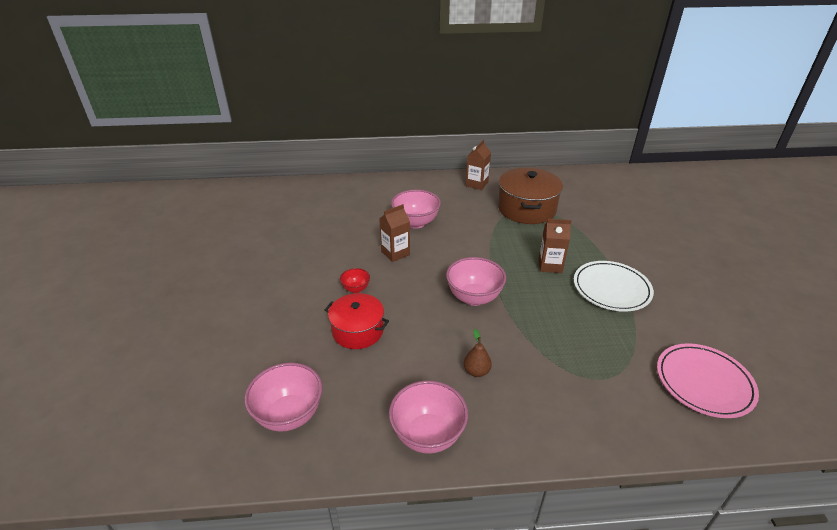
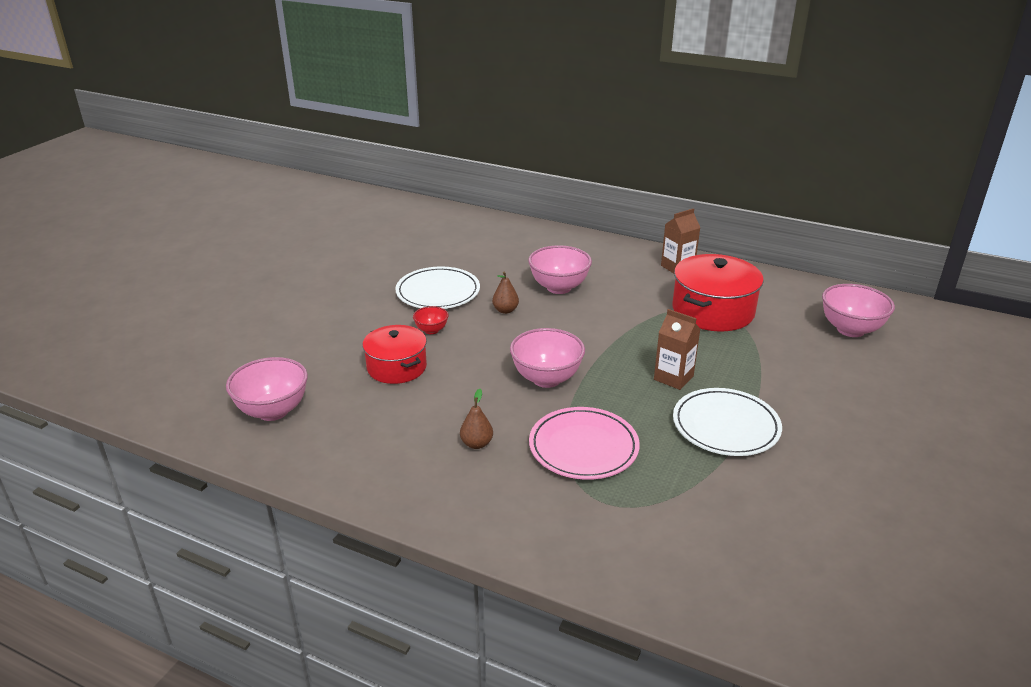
camera: 30 degrees right, 5 degrees down
(331, 255) = (438, 292): none -> white plate
(395, 253) = (505, 310): brown carton -> brown pear
(428, 435) = (374, 475): pink bowl -> pink bowl (850, 330)
(526, 209) = (713, 311): brown pot -> red pot
(704, 382) = (731, 556): pink plate -> pink plate (583, 447)

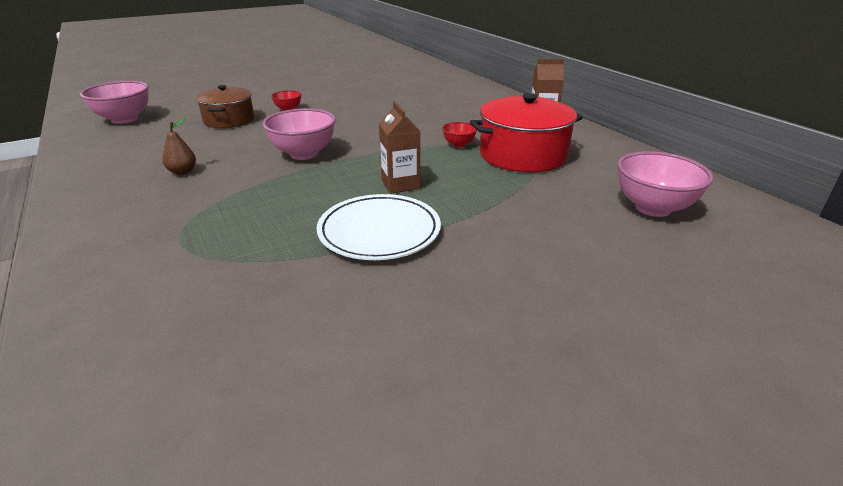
camera: 35 degrees right, 0 degrees up
(396, 367) = (229, 120): red pot -> brown pot
(438, 292) = (332, 94): white plate -> none
(505, 310) = (356, 112): brown pear -> none
(559, 287) = (419, 111): pink bowl -> none
(583, 447) = (241, 200): pink plate -> none
(652, 318) = (458, 145): none -> red bowl

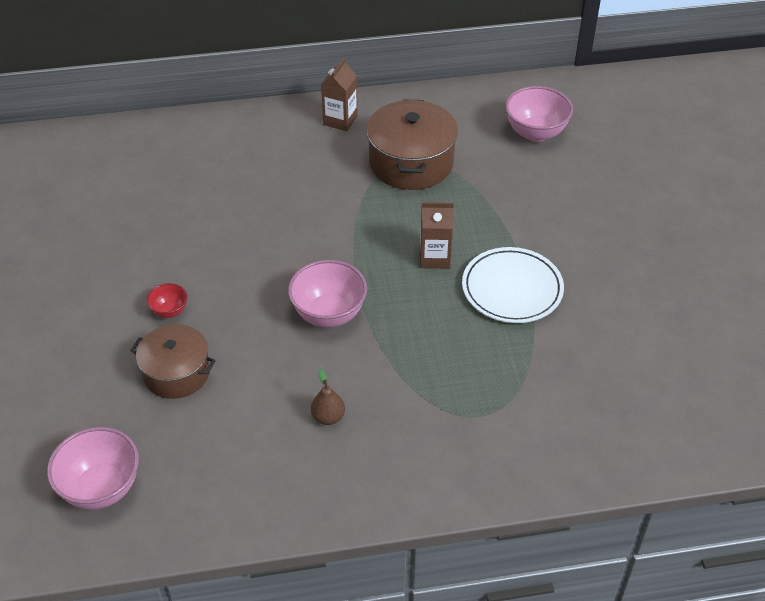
camera: 70 degrees left, 15 degrees up
(458, 145) = (365, 195): red bowl -> none
(522, 155) = (411, 162): red pot -> brown pot

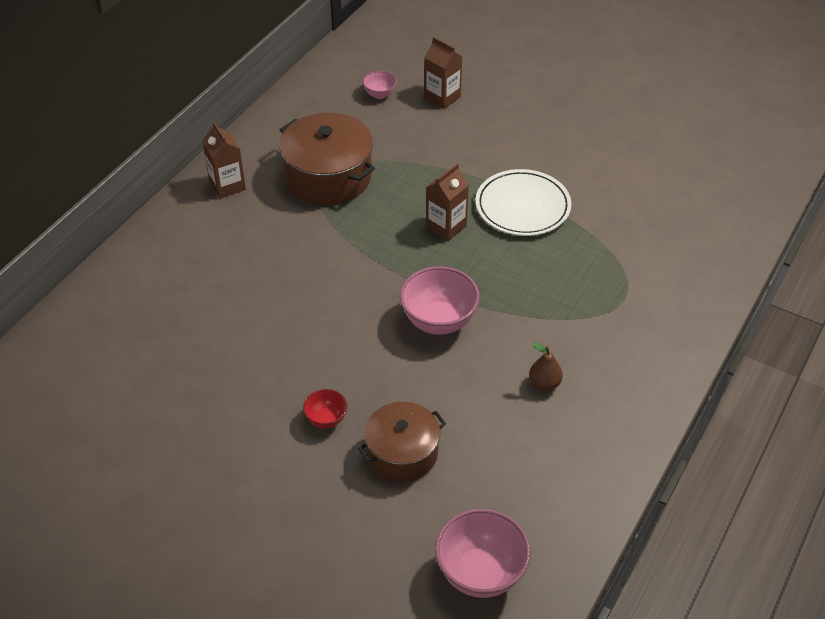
camera: 50 degrees left, 0 degrees up
(535, 133) = (379, 94): pink bowl -> pink bowl, size x0.52
(578, 168) = (442, 98): none -> brown carton

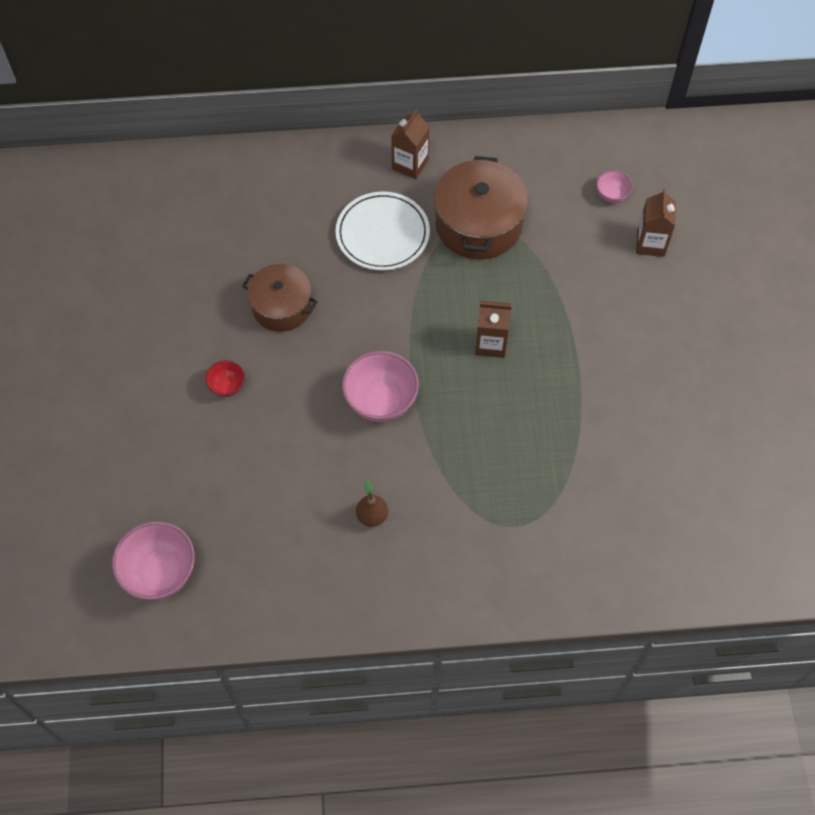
camera: 55 degrees right, 15 degrees up
(402, 453) = (232, 456): brown pot -> brown pot (281, 307)
(522, 207) = (563, 386): white plate -> white plate (382, 234)

